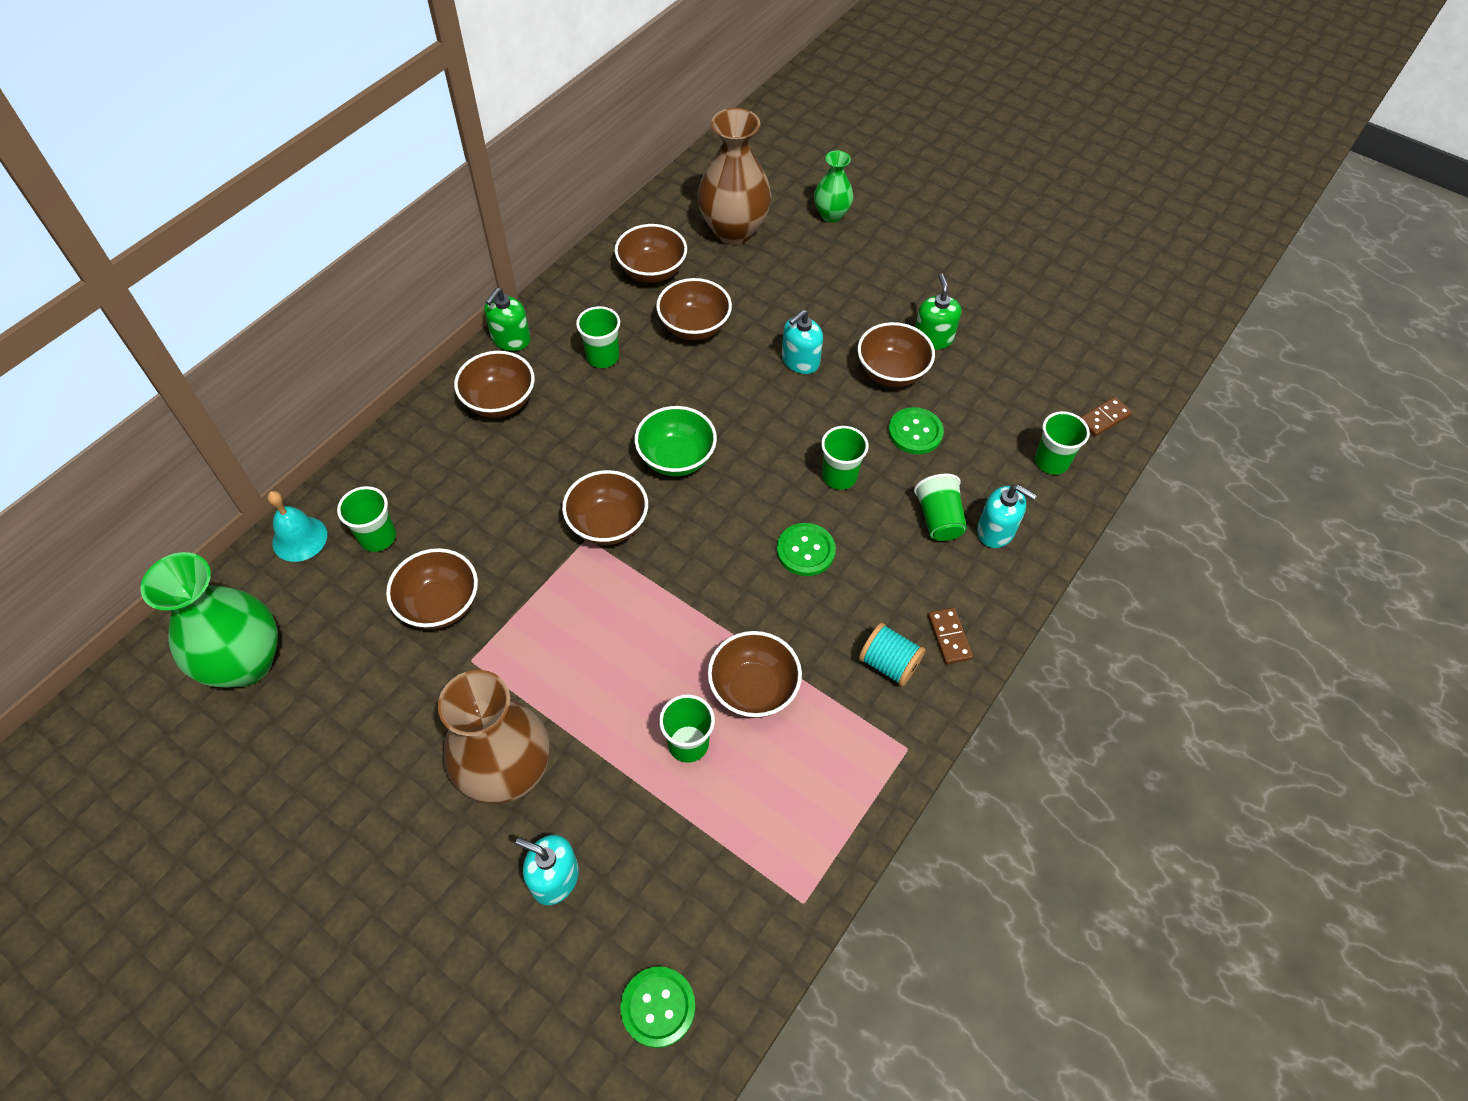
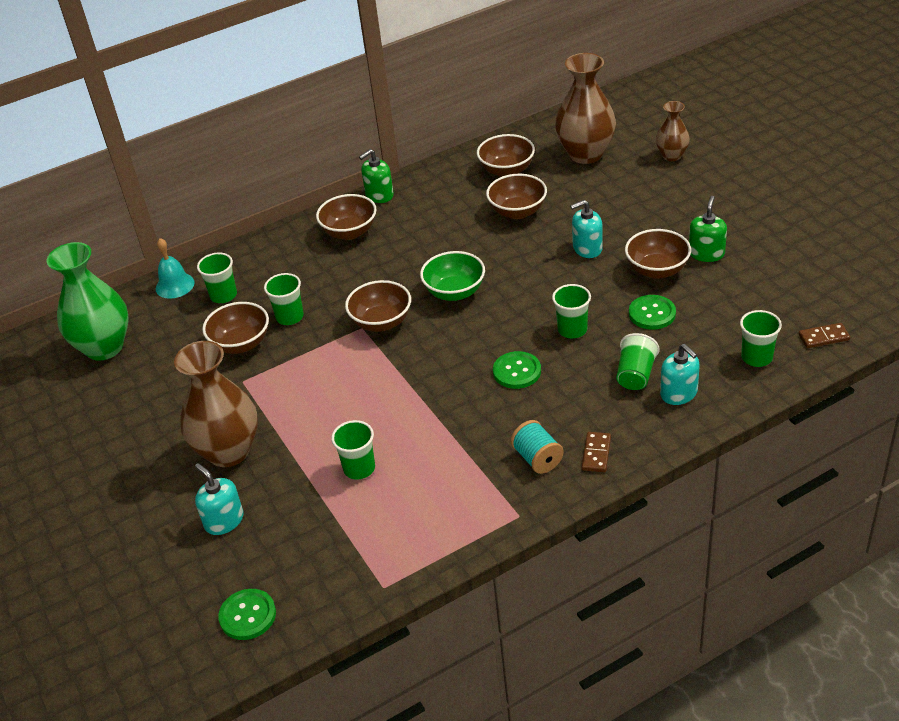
camera: 30 degrees right, 15 degrees down
(602, 357) = (438, 218): green cup -> green cup (290, 317)
(753, 689) = (425, 448): brown bowl -> none
(831, 215) = (671, 156): green vase -> brown vase

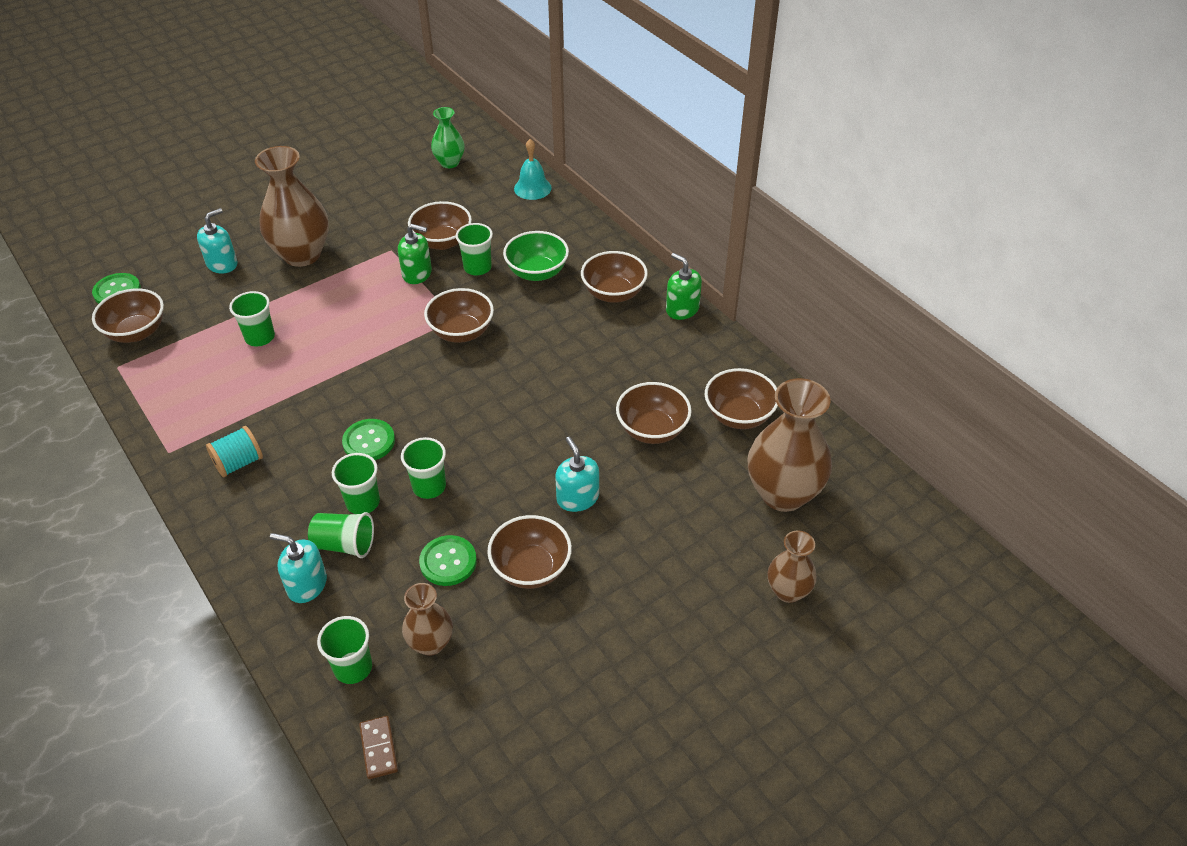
camera: 80 degrees right, 5 degrees up
(104, 347) = (449, 163): green vase -> green vase, size x0.55
(223, 295) = (514, 220): green cup -> green cup (363, 502)
(328, 580) = (137, 332): none -> brown bowl
(454, 292) = (504, 384): green bowl -> green bowl (537, 272)
(596, 453) = (233, 510): brown domino -> none
(679, 393) = (307, 585): turquoise soap dispenser -> turquoise soap dispenser turned 60 degrees clockwise
(706, 253) = (562, 623): green soap dispenser -> green soap dispenser (417, 273)
(730, 318) = (431, 643): none -> brown vase

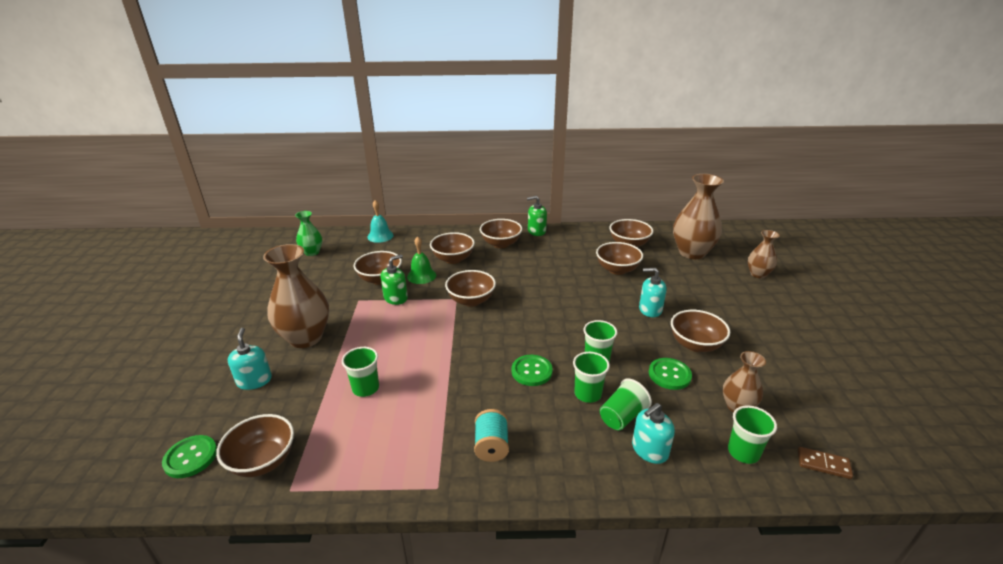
camera: 55 degrees left, 15 degrees down
(477, 267) = (421, 276): green cup -> green bell
(537, 272) = (453, 259): green bowl -> brown bowl

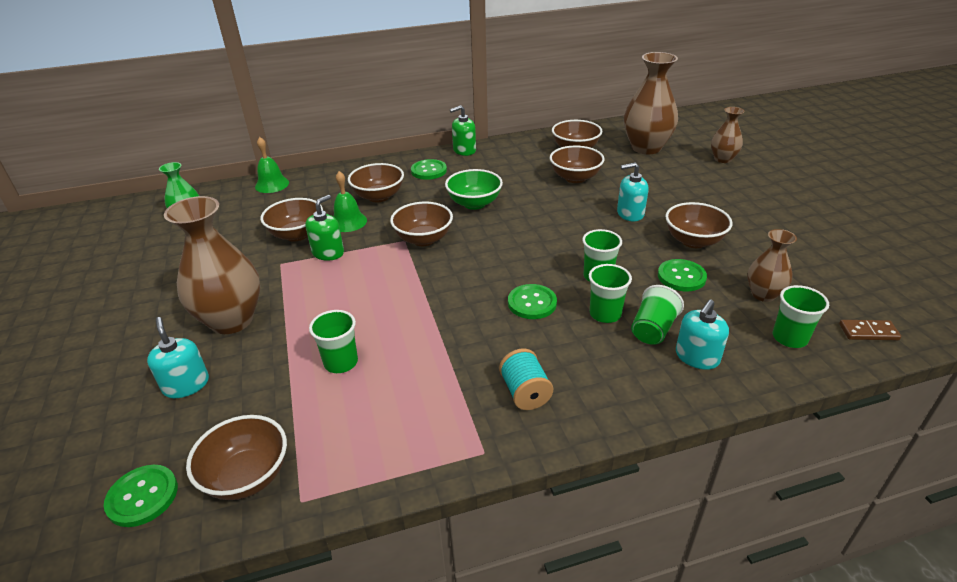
camera: 15 degrees left, 5 degrees up
(380, 236) = (272, 184): turquoise bell -> green bell
(501, 244) = (429, 171): brown bowl -> green button
(524, 277) = (474, 203): none -> green bowl

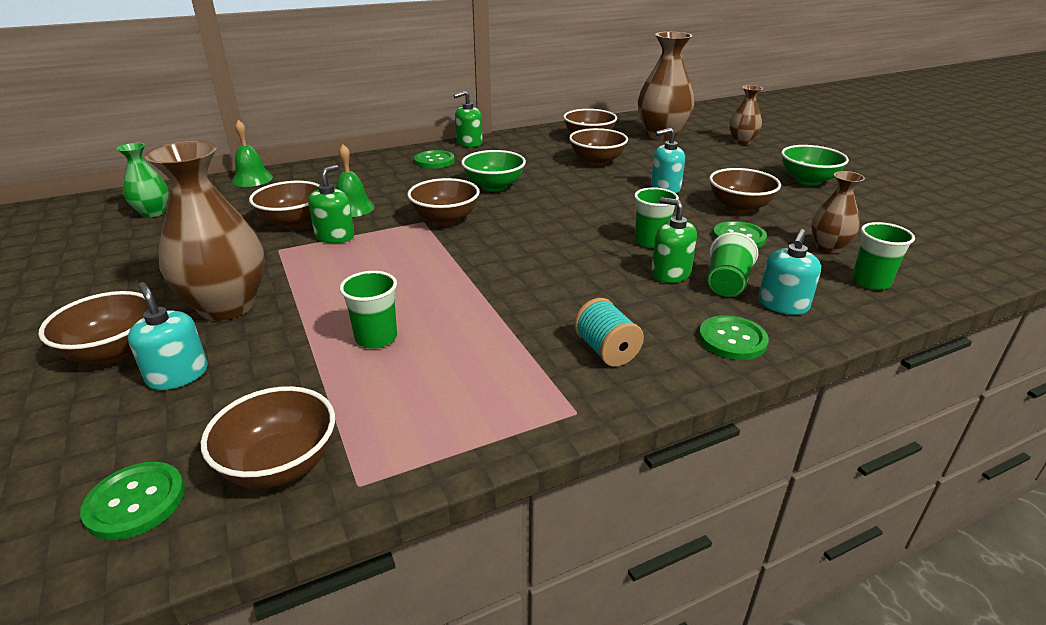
camera: 10 degrees left, 5 degrees down
(378, 196) = (383, 185): brown bowl -> brown bowl (112, 351)
(532, 303) = (586, 268): green button -> green button (732, 340)
(605, 314) = (670, 273): green cup -> green soap dispenser
(772, 211) = (808, 180): none -> green bowl
(868, 332) = (945, 272): brown domino -> none

